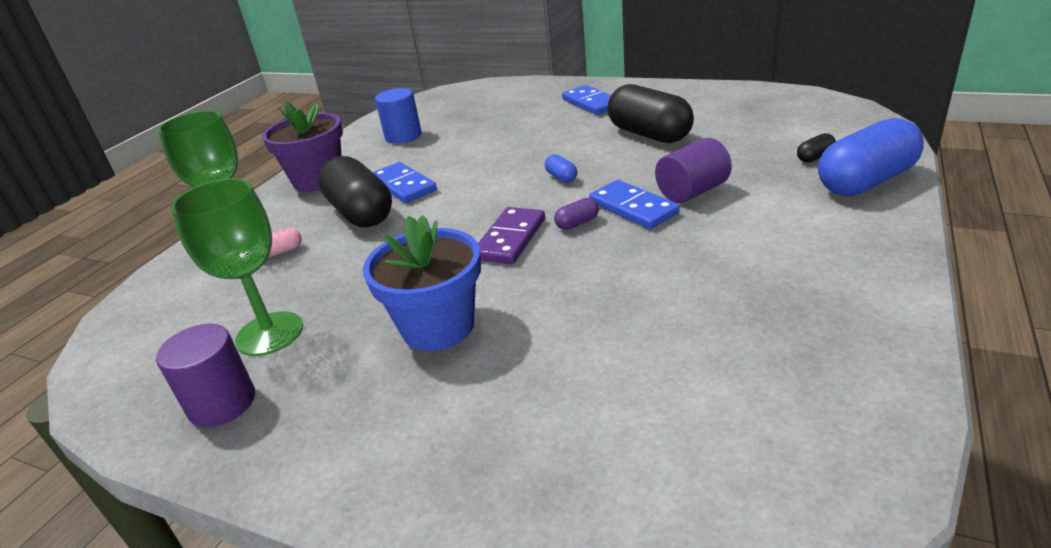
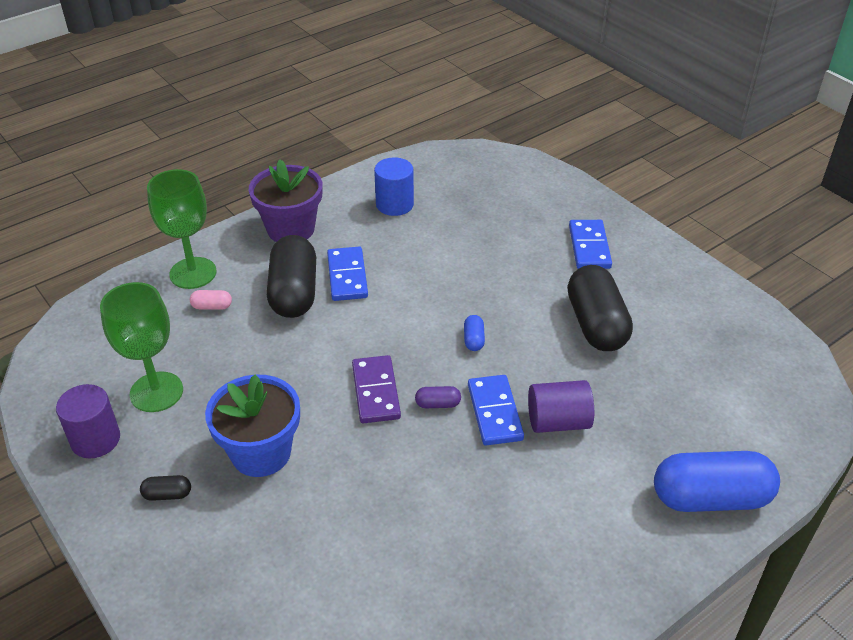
camera: 25 degrees right, 10 degrees up
(510, 239) = (376, 392): purple domino -> purple domino turned 60 degrees counterclockwise
(815, 157) = (703, 442): black capsule -> black capsule (167, 494)

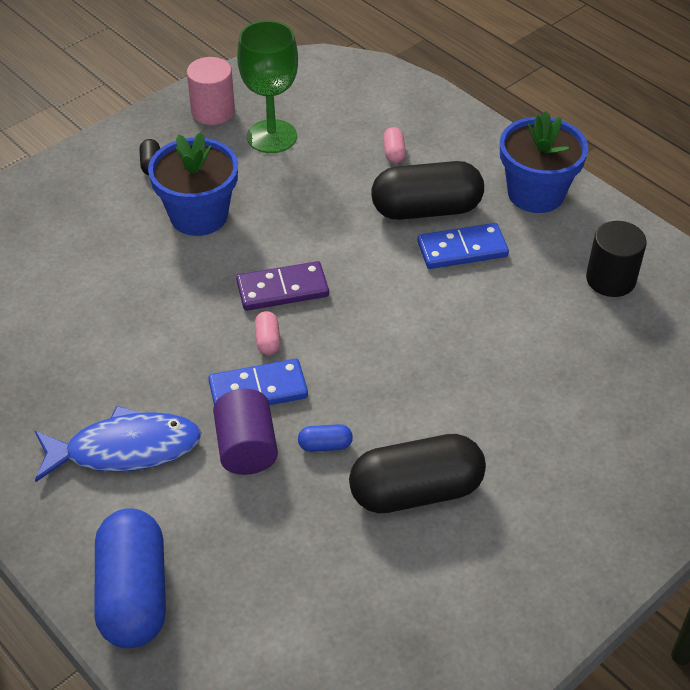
camera: 85 degrees right, 5 degrees up
(95, 439) = (213, 111): purple cylinder -> pink cylinder
(193, 273) = (443, 131): green goblet -> none
(291, 229) = (535, 193): purple flower pot -> blue flower pot
(394, 204) = (610, 279): blue cylinder -> black cylinder
(438, 404) = (267, 340): purple capsule -> pink capsule
(474, 339) = (371, 368): blue capsule -> blue capsule (325, 445)
(561, 508) = (125, 449): none -> blue fish
(589, 247) = (575, 489): blue domino -> none

